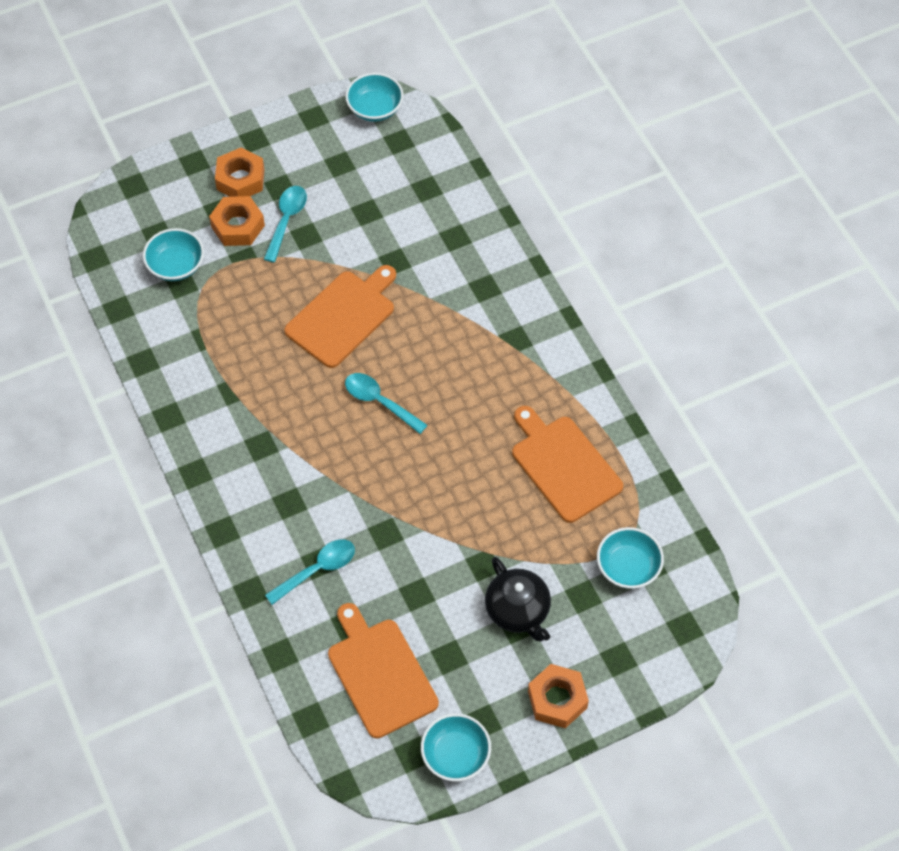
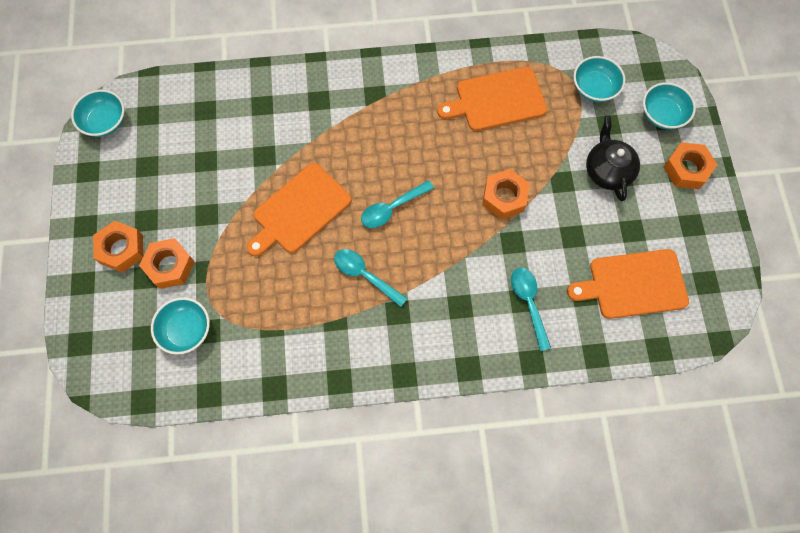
camera: 70 degrees left, 10 degrees up
(286, 220) = (183, 225): turquoise spoon -> turquoise spoon (364, 275)
(343, 316) = (299, 210): orange cutting board -> orange cutting board turned 105 degrees counterclockwise
(438, 509) = (504, 197): none -> orange nut
(455, 755) = (714, 252): turquoise bowl -> turquoise bowl (662, 115)
(518, 610) = (607, 171): black teapot -> black teapot turned 90 degrees counterclockwise

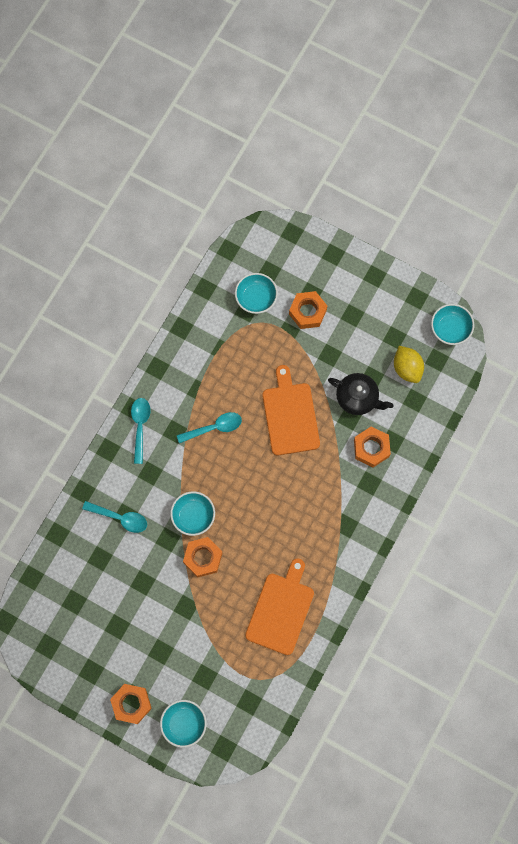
camera: 125 degrees right, 5 degrees up
(121, 249) = (341, 289): orange nut -> orange nut (371, 448)
(174, 135) = (407, 368): none -> yellow lemon
(392, 208) = (248, 477): turquoise spoon -> turquoise spoon (140, 426)
(594, 88) = (240, 690): turquoise bowl -> turquoise bowl (193, 516)
(607, 171) = (171, 646): black teapot -> black teapot (357, 398)
(633, 284) = (82, 596): orange cutting board -> none

